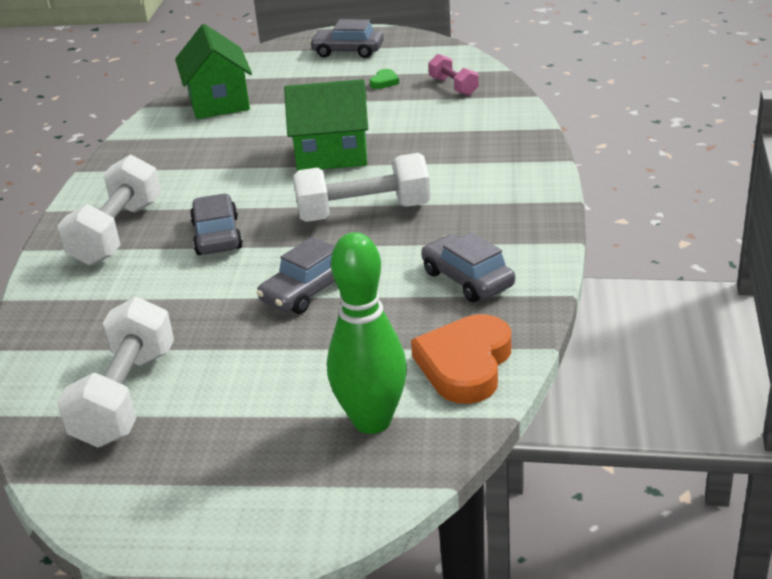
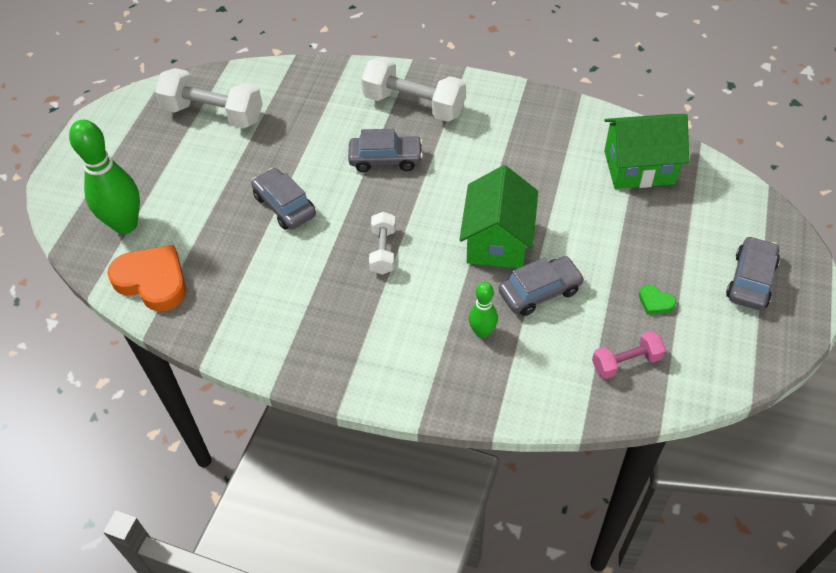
camera: 100 degrees right, 20 degrees up
(363, 212) = (383, 251): white dumbbell -> white dumbbell, size x0.55
(449, 147) = (482, 332): none -> green bowling pin
(467, 279) = (253, 302): grey car -> grey car (540, 291)

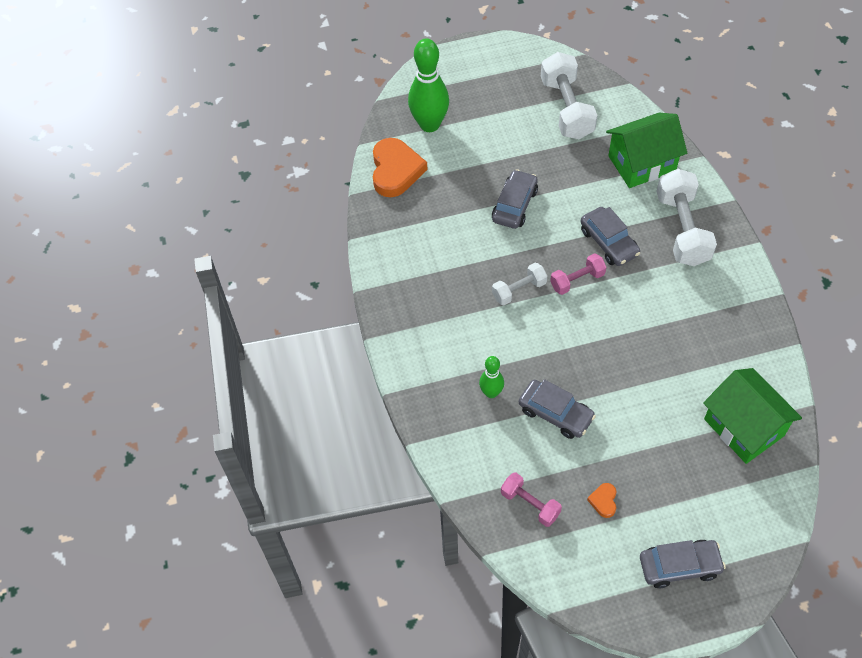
camera: 60 degrees right, 5 degrees up
(408, 202) = (577, 280): none -> pink dumbbell
(497, 241) = (584, 360): green house -> green house (641, 163)
(655, 302) = (603, 501): green heart -> orange heart

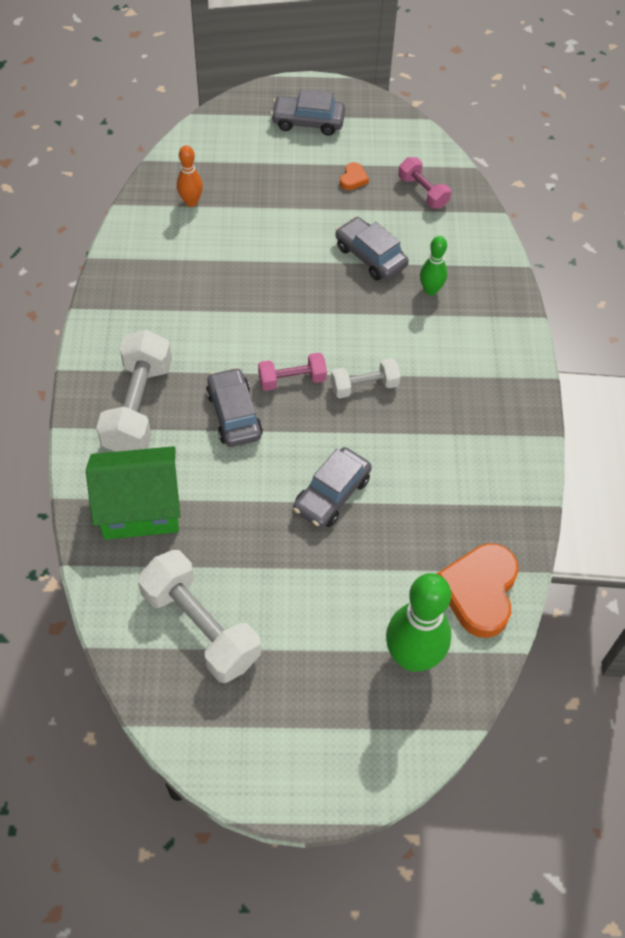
camera: 170 degrees left, 0 degrees up
(566, 108) = (200, 627): white dumbbell -> white dumbbell turned 45 degrees counterclockwise
(744, 427) = (191, 202): green house -> orange bowling pin

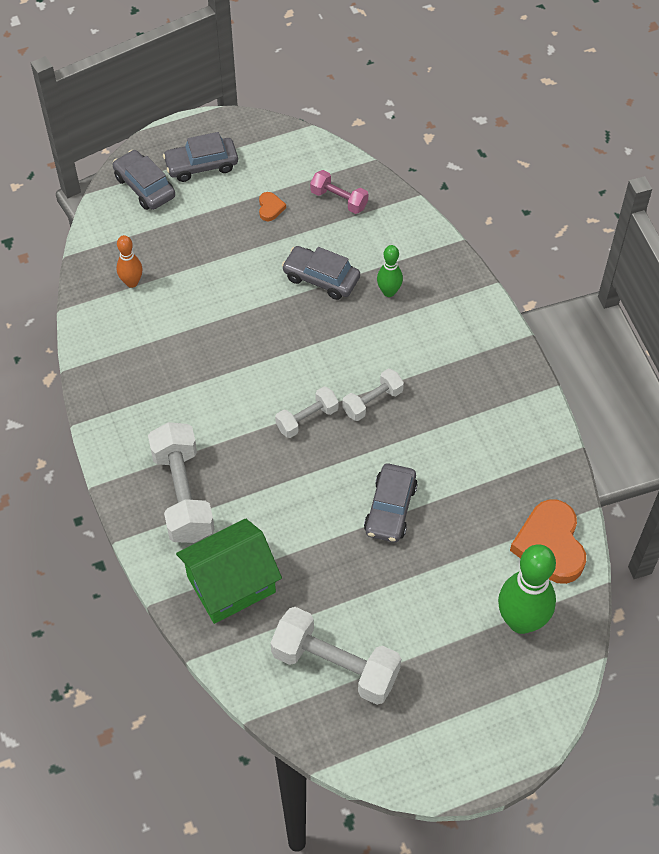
camera: 20 degrees left, 0 degrees up
(234, 414) = (271, 469): grey car -> grey car (144, 187)
(292, 380) = (307, 419): pink dumbbell -> white dumbbell

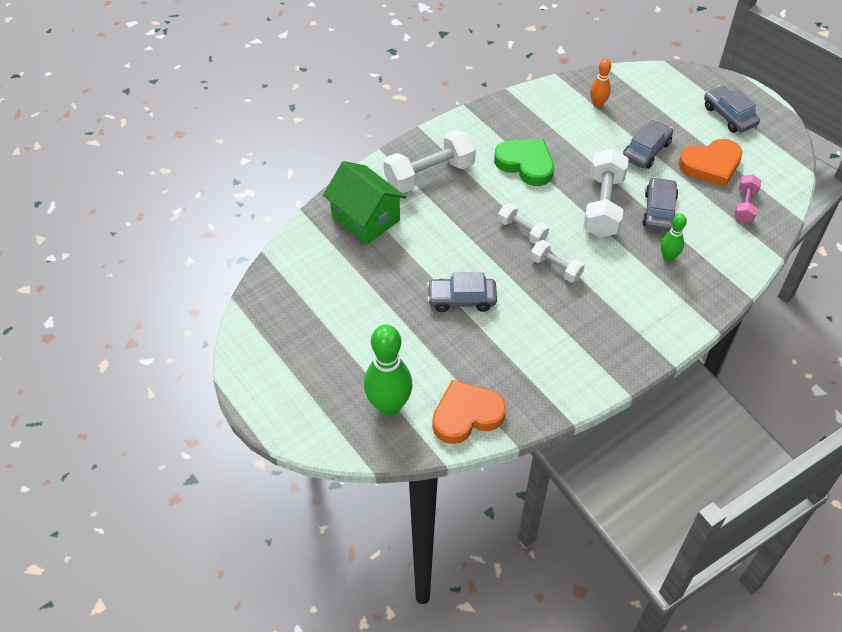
camera: 75 degrees right, 5 degrees down
(144, 187) = (689, 89): grey car -> grey car (646, 150)
(203, 385) = (526, 164): none -> green heart
(270, 208) = (711, 165): orange heart -> orange heart, size x2.28
(335, 665) = (317, 292): white dumbbell -> white dumbbell (603, 206)

